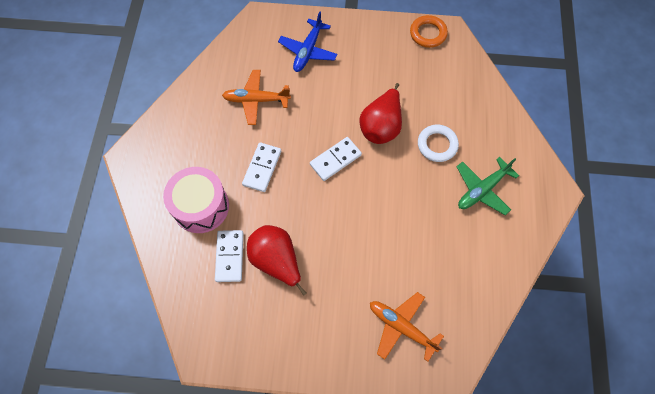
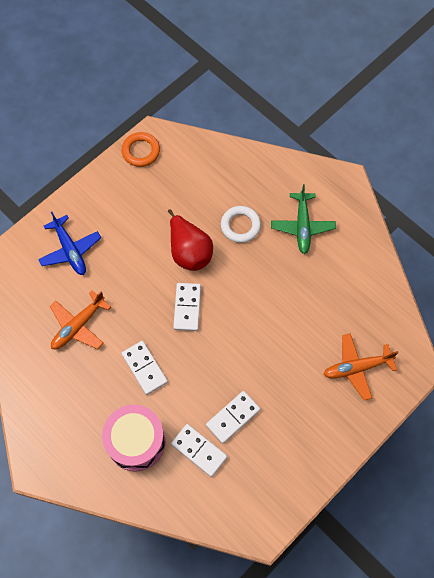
camera: 50 degrees left, 0 degrees up
(276, 261) = (233, 417): red pear -> white domino

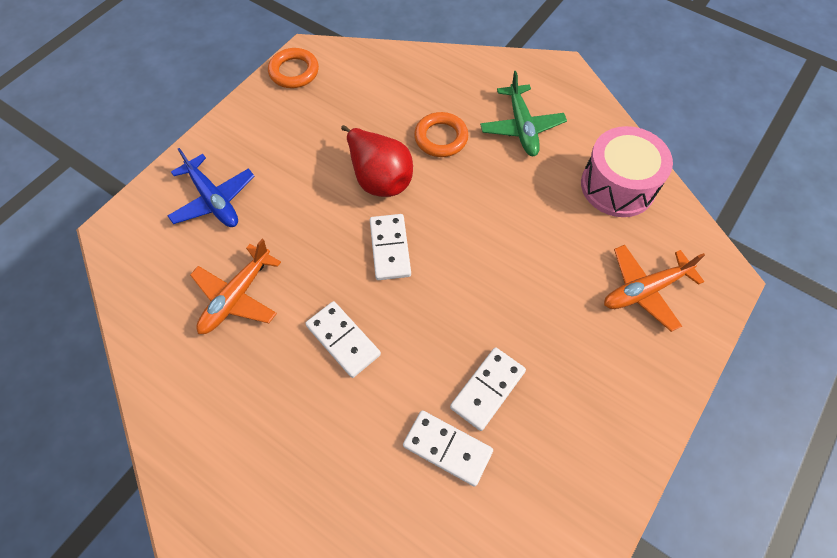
camera: 10 degrees left, 5 degrees down
(136, 441) = (348, 452): pink drum -> pink drum (617, 186)
(240, 226) = (441, 138): white ring -> orange ring

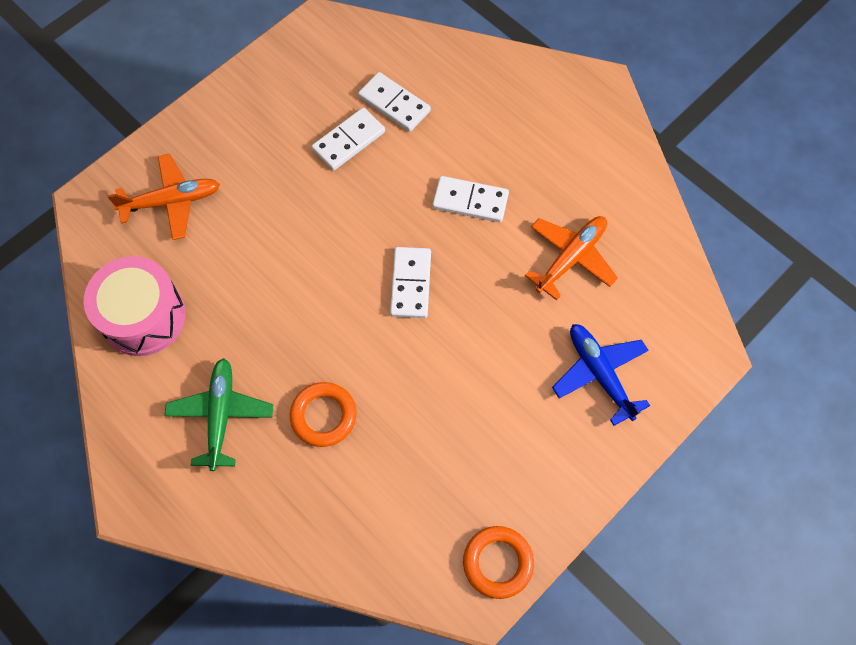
camera: 170 degrees left, 5 degrees up
(343, 340) = (470, 201): white domino -> white domino turned 45 degrees counterclockwise
(379, 178) = (408, 371): red pear -> none

